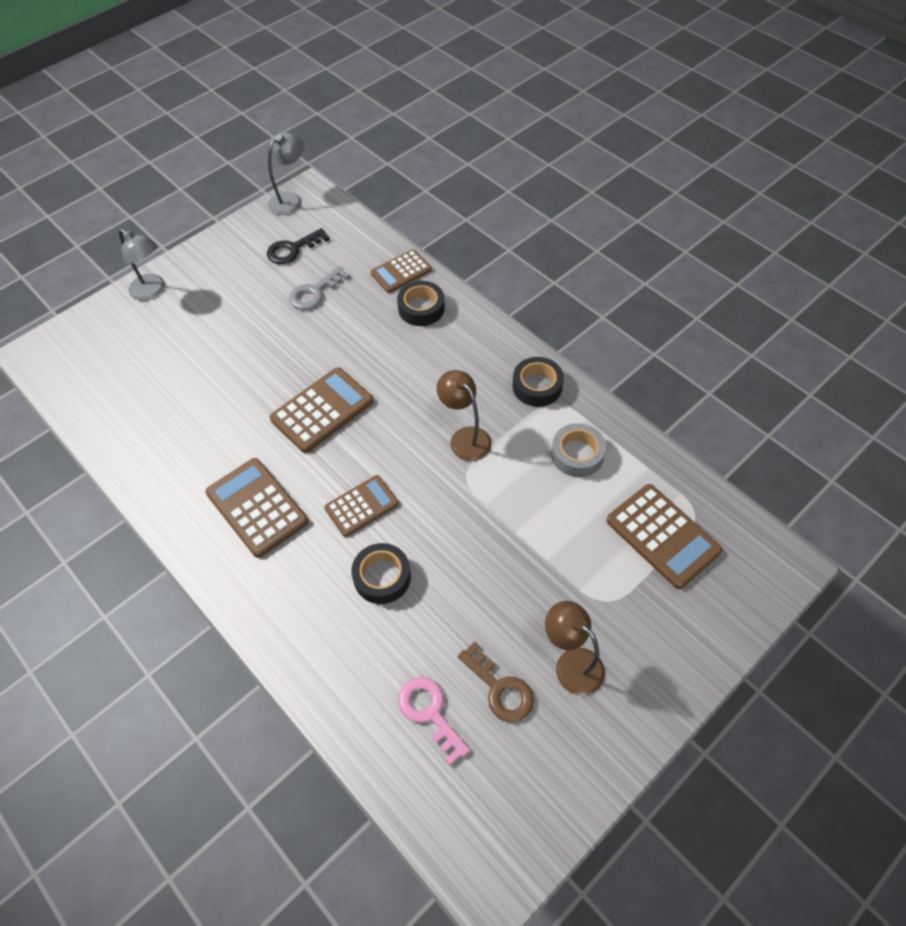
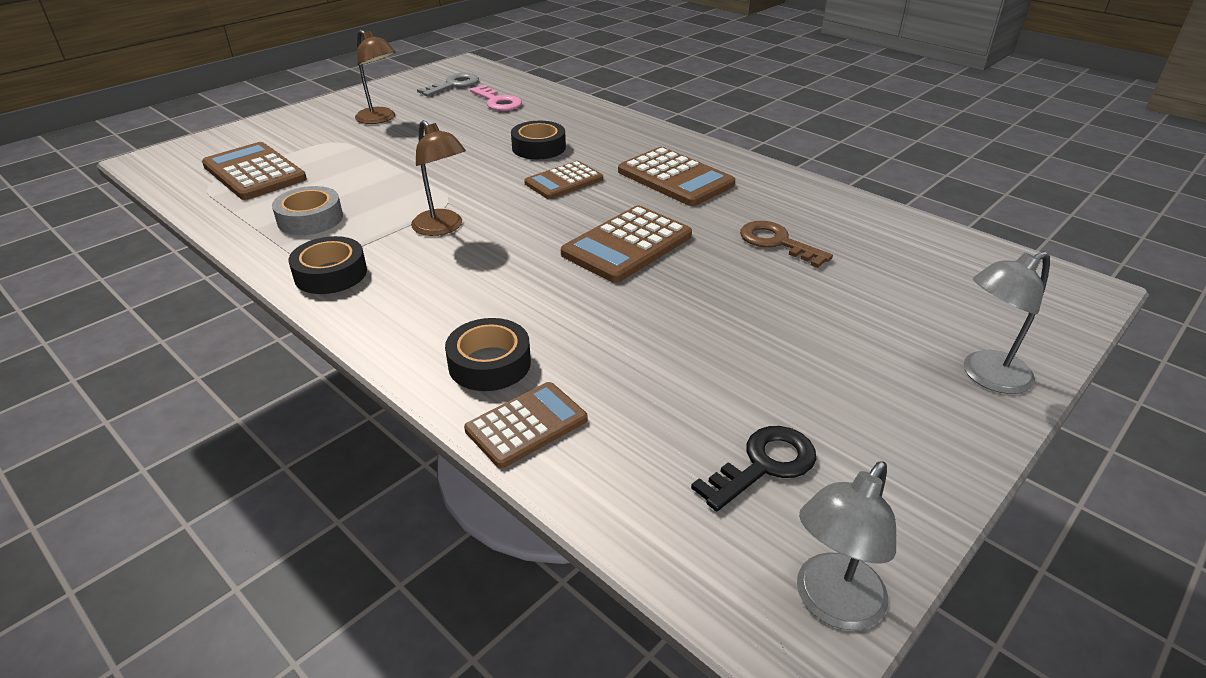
camera: 175 degrees right, 20 degrees down
(152, 291) = (986, 377): grey lamp -> grey lamp turned 60 degrees counterclockwise
(314, 292) = (687, 383): grey key -> grey key (454, 85)
(500, 688) = (442, 110): brown key -> brown key (777, 242)

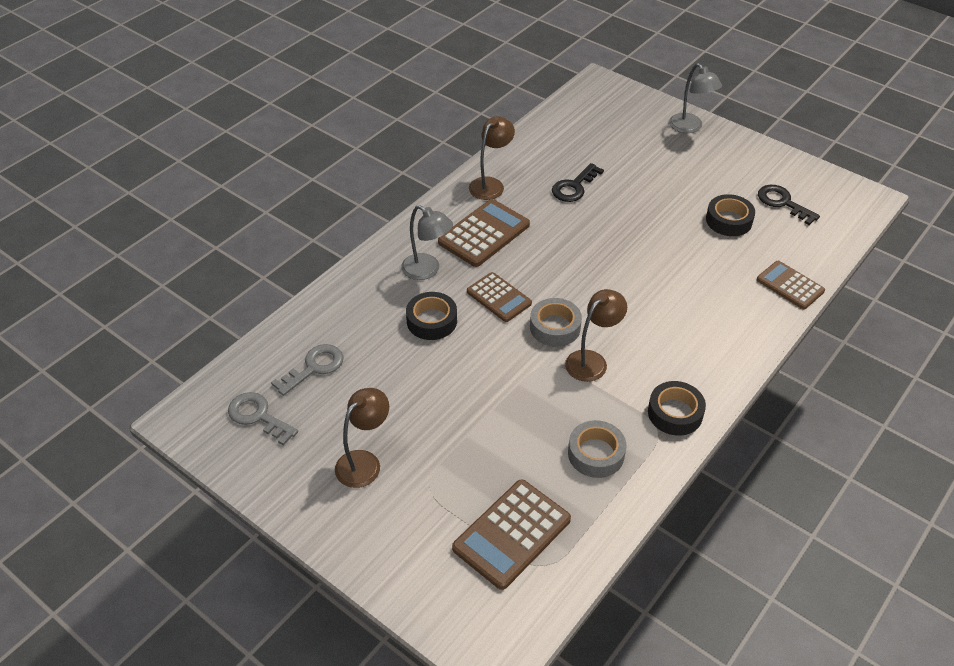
camera: 95 degrees left, 10 degrees up
(489, 363) = (746, 307): black tape -> black tape (729, 220)
(498, 102) = (314, 367): pink key -> grey key
(505, 210) = (555, 327): none -> grey tape
(627, 245) = (594, 256): brown calculator -> none
(772, 186) = (491, 184): none -> brown lamp
(777, 242) = (574, 187): brown key -> black key
(831, 605) = (850, 189): grey lamp -> grey lamp (427, 270)

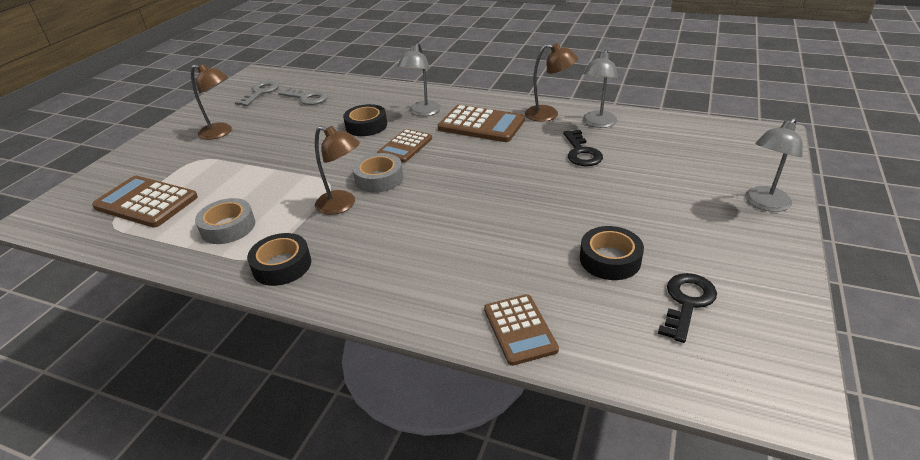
camera: 75 degrees right, 10 degrees down
(527, 161) = (597, 123): none -> grey lamp
(574, 187) = (581, 152): black key -> black key turned 120 degrees counterclockwise
(790, 285) = (519, 329): brown calculator -> brown calculator turned 135 degrees clockwise

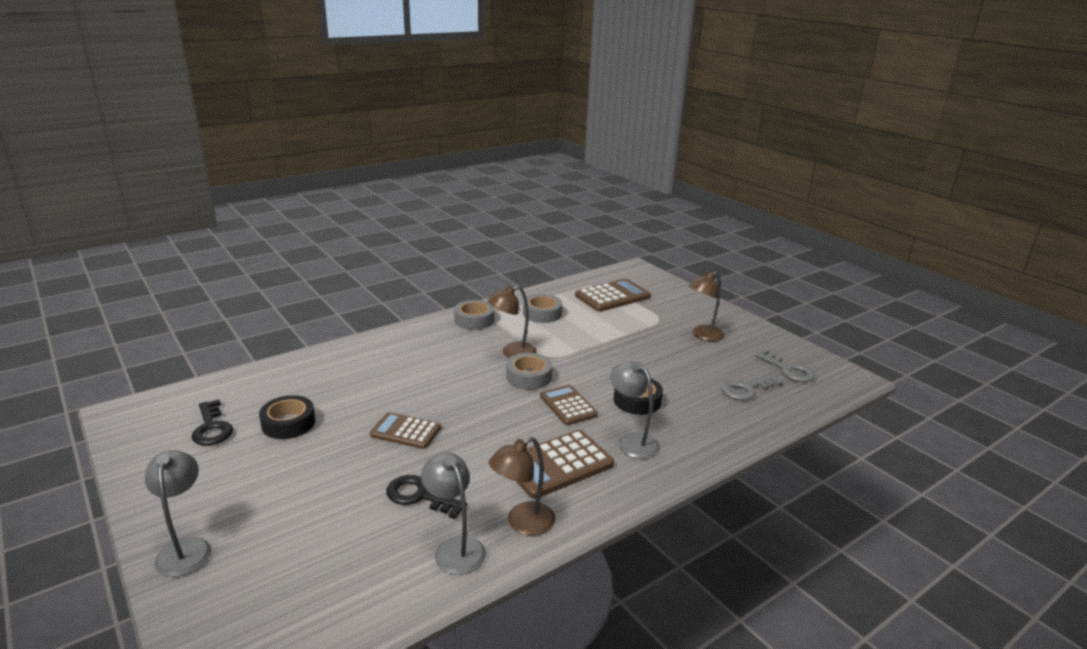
camera: 120 degrees right, 10 degrees down
(282, 265) = (474, 320): black tape -> grey tape
(519, 329) = (303, 365): brown calculator -> brown calculator (405, 431)

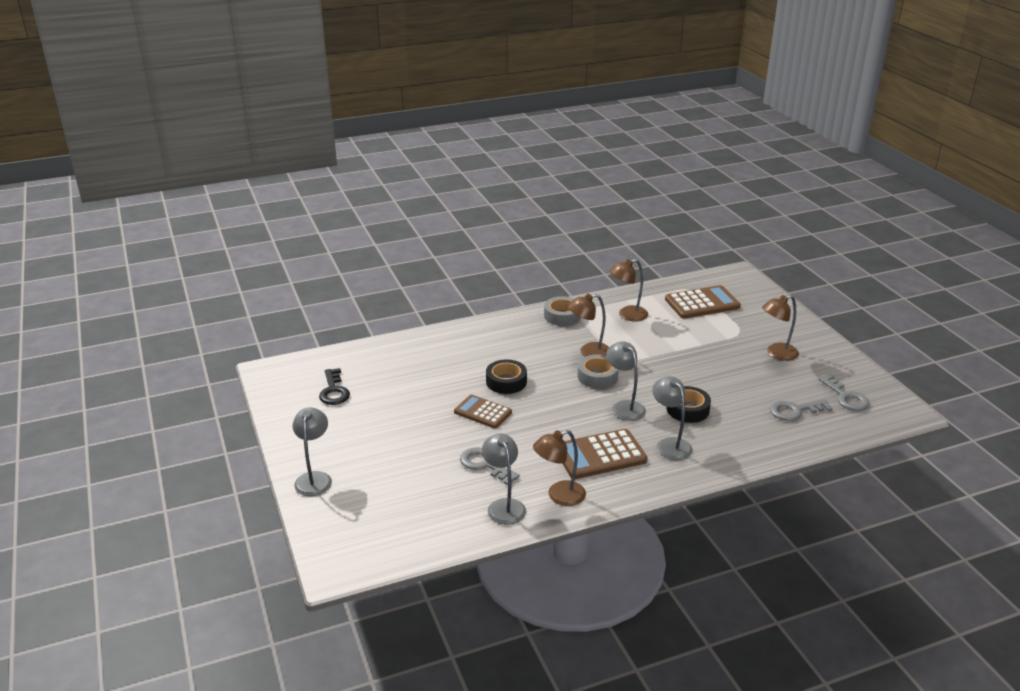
camera: 15 degrees right, 5 degrees up
(288, 423) = (392, 394): black tape -> black tape (506, 381)
(419, 496) = (485, 465): black key -> grey key
(542, 313) = (627, 315): grey tape -> brown lamp
(568, 405) = (624, 406): brown calculator -> grey lamp

